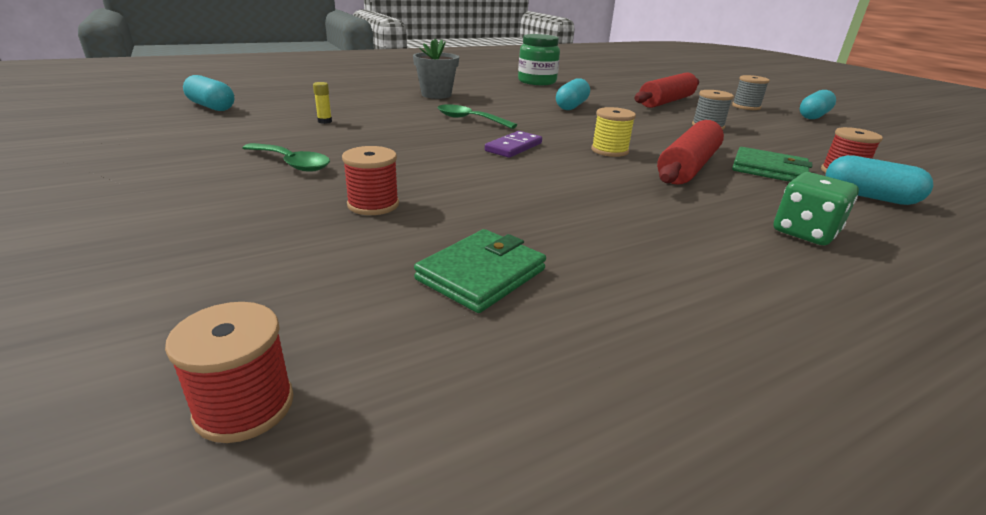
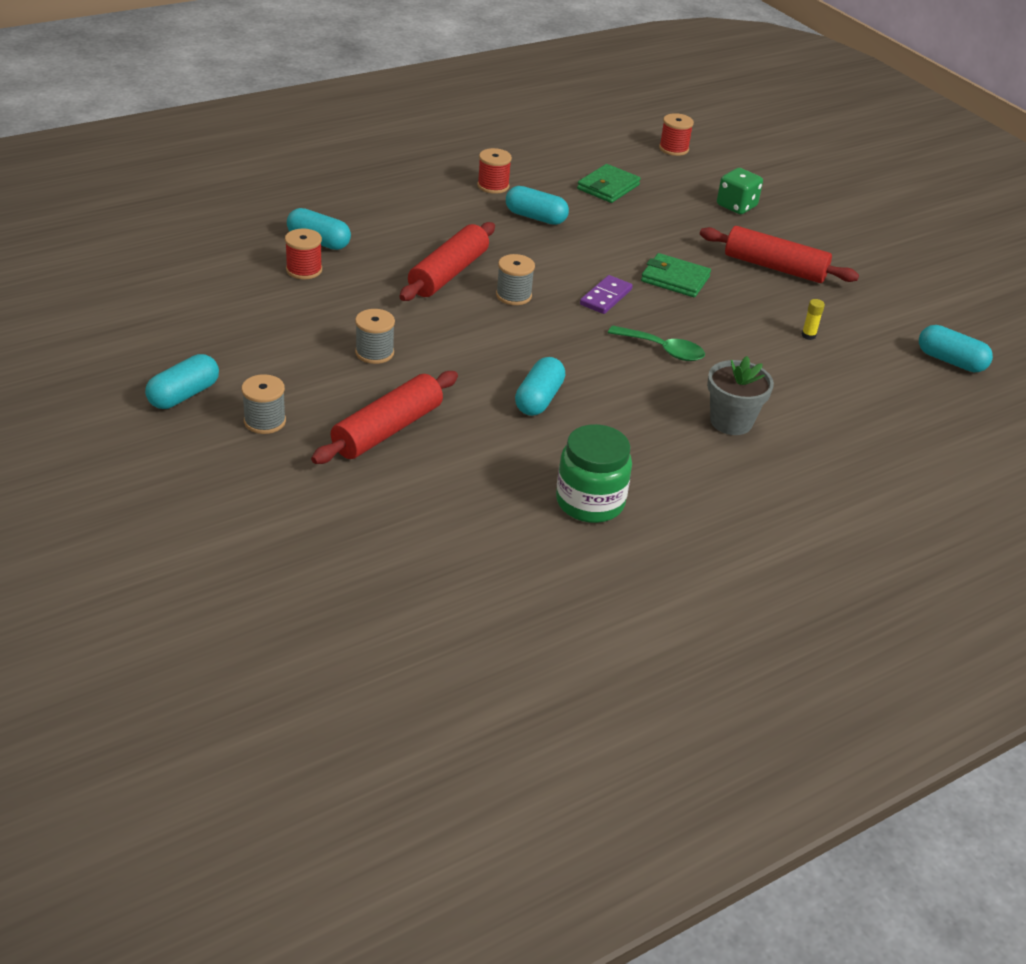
camera: 175 degrees right, 10 degrees up
(292, 164) = (774, 267): green spoon -> red rolling pin
(373, 204) = (687, 229): red spool -> red spool (493, 186)
(608, 222) = (535, 217): none -> turquoise capsule
(609, 150) = (513, 295): yellow spool -> grey spool
(769, 170) = (373, 272): green wallet -> green wallet (675, 279)
(804, 232) = (409, 210): green dice -> green dice (736, 206)

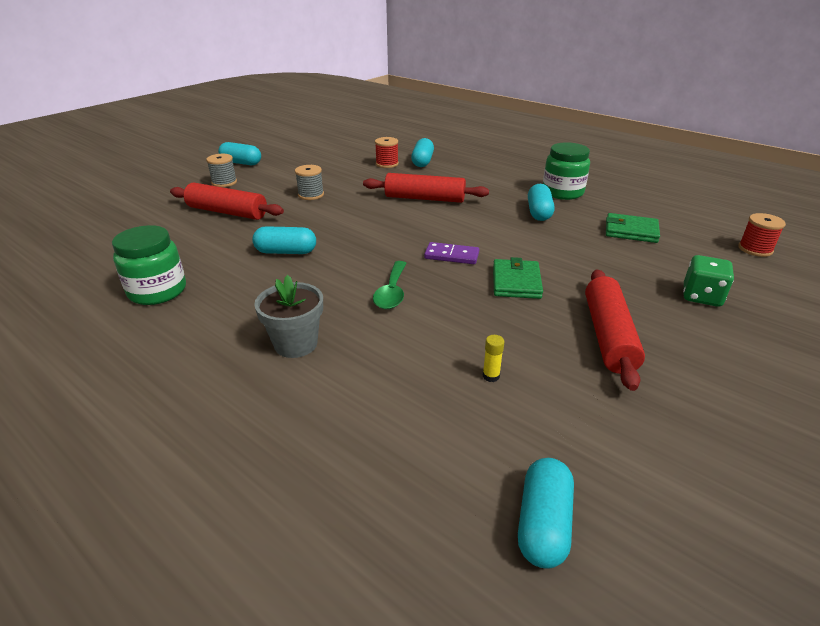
camera: 75 degrees right, 5 degrees down
(493, 186) = (562, 192): red spool -> green jar
(513, 295) = (418, 222): grey spool -> none

